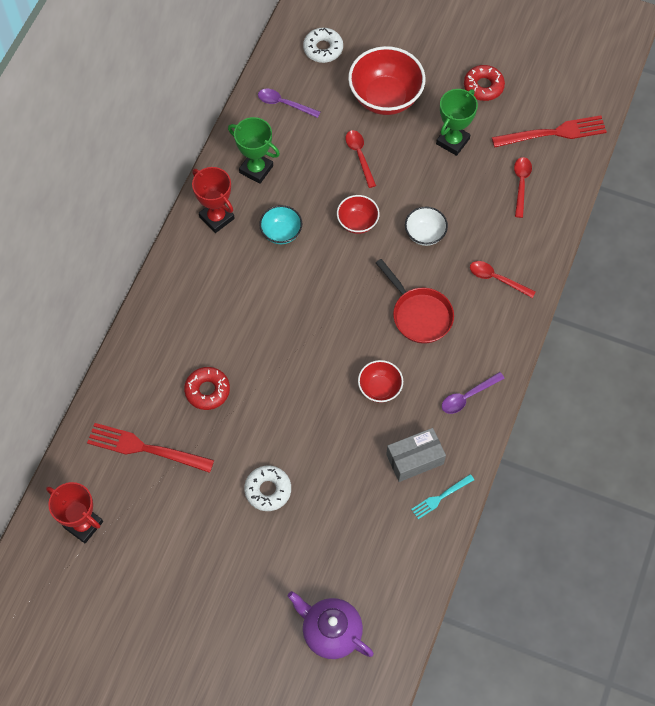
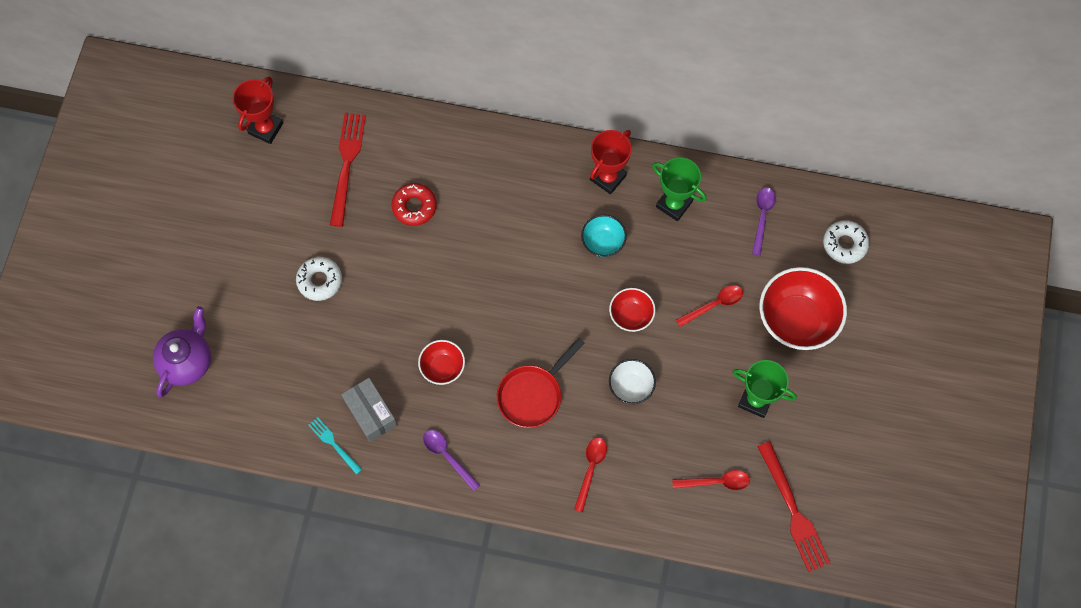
camera: 80 degrees right, 5 degrees up
(256, 169) = (674, 204): green trophy -> green trophy turned 75 degrees counterclockwise
(483, 86) = (838, 424): red donut -> none

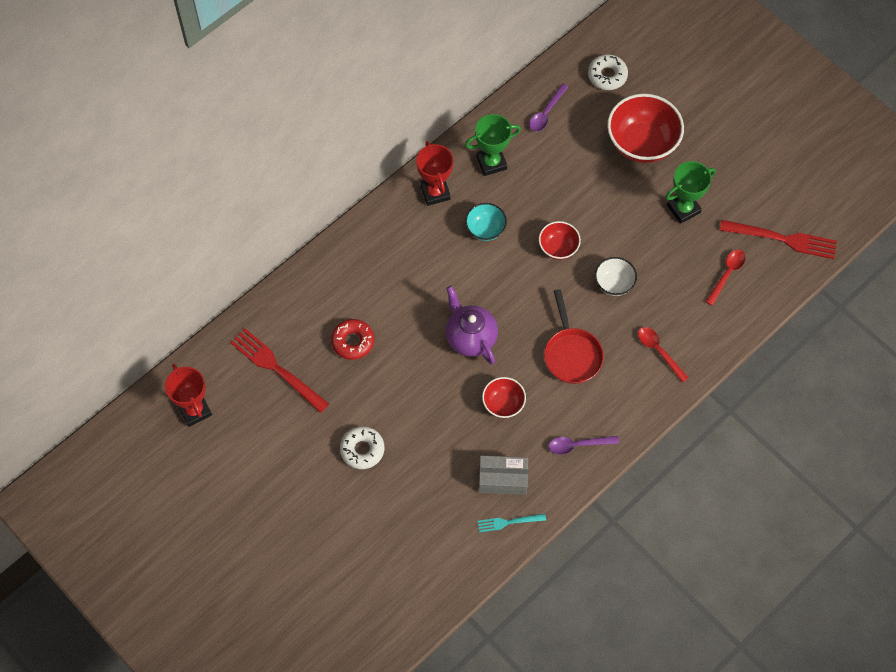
camera: 55 degrees left, 5 degrees down
(188, 361) = (356, 593): purple teapot -> purple teapot (470, 337)
(714, 305) = (590, 188): red spoon -> none
(762, 217) = (546, 113): purple spoon -> purple spoon turned 105 degrees counterclockwise

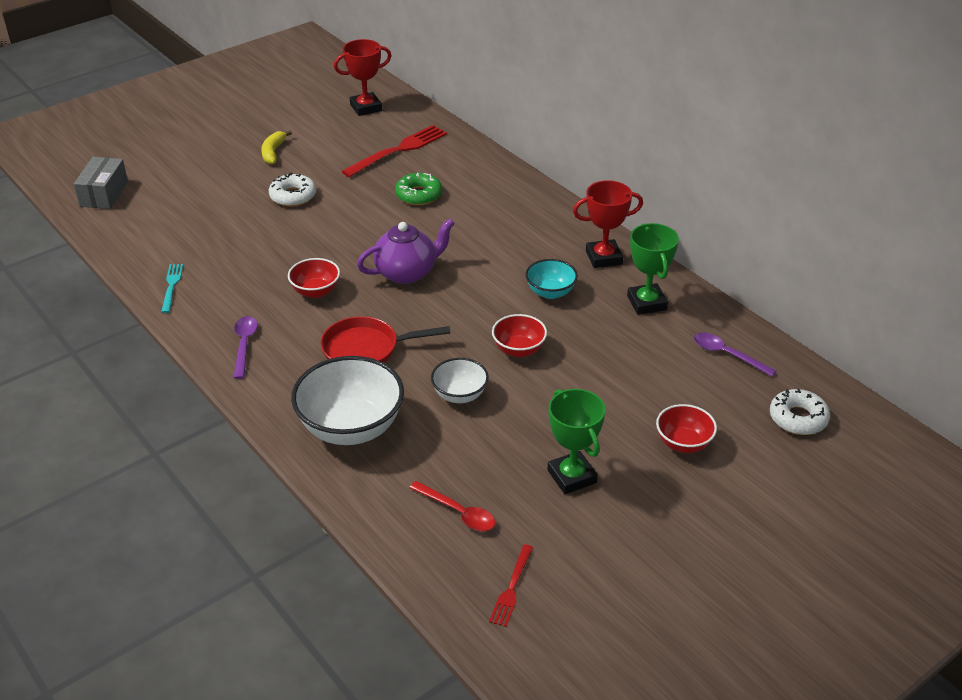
camera: 95 degrees right, 25 degrees down
(285, 483) = (273, 152): none -> yellow banana
(353, 341) = (419, 195): red donut -> green donut
(502, 479) = (224, 285): grey box -> grey box (104, 194)
(642, 143) = (683, 443): red bowl -> red bowl, size x0.54
(659, 351) = (351, 428): red spoon -> white bowl
(783, 239) = (511, 588): red fork -> red fork, size x0.54

